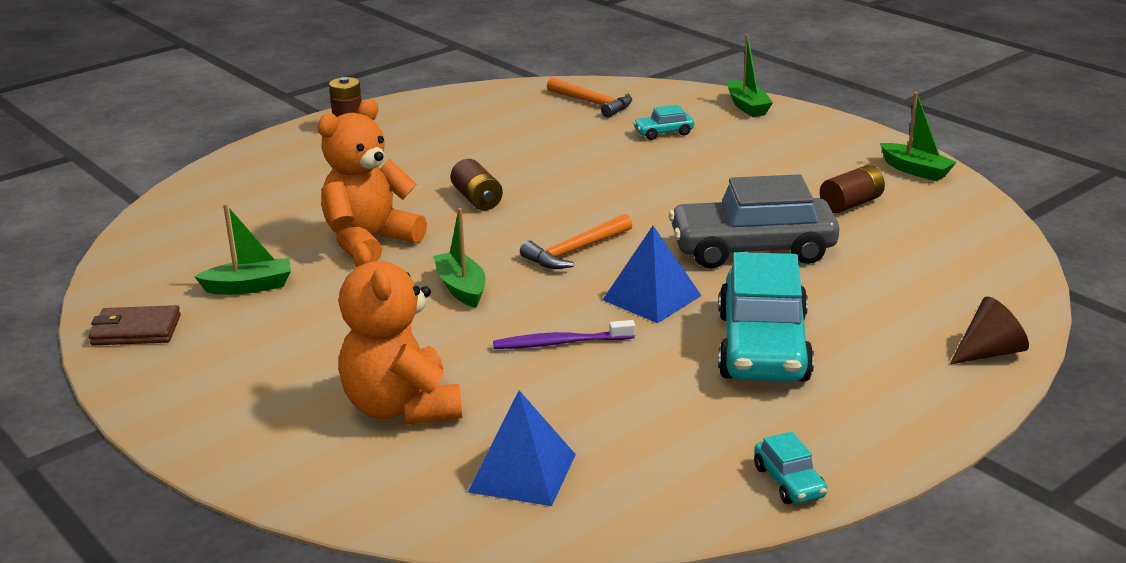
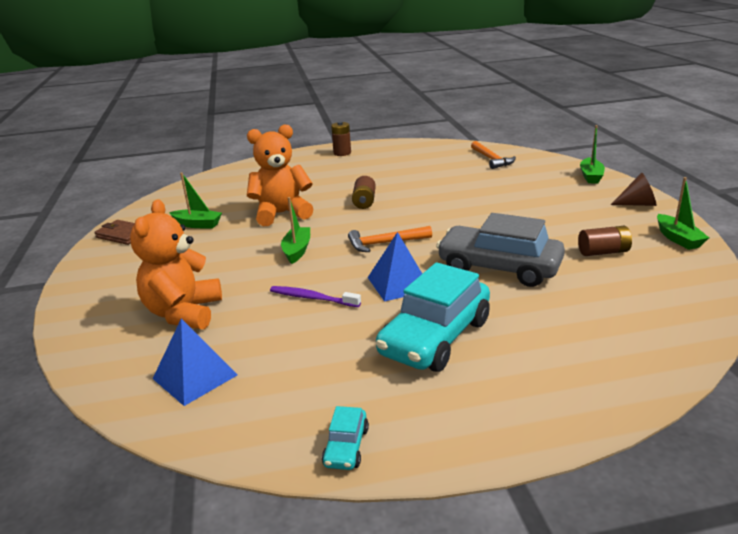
camera: 30 degrees right, 0 degrees up
(663, 133) = (517, 183): turquoise car -> none
(989, 352) = (609, 393): brown cone -> brown cone (637, 204)

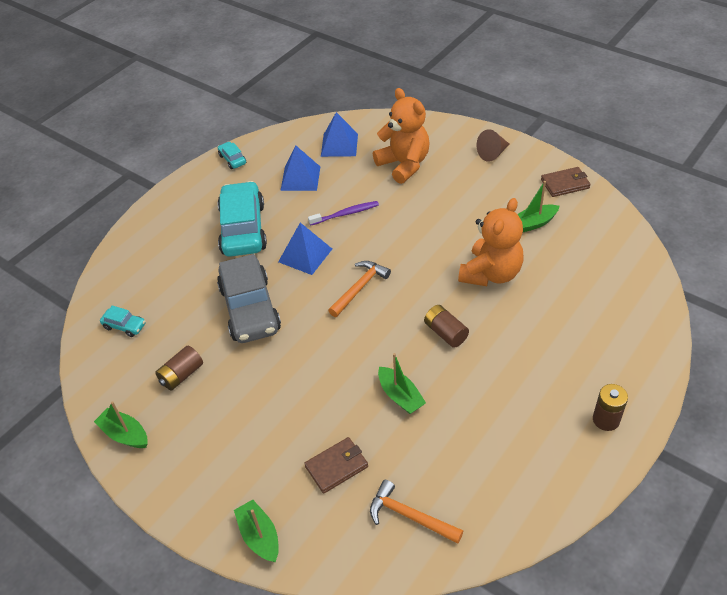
camera: 140 degrees right, 20 degrees up
(297, 250) = (414, 243): green boat -> green boat (400, 396)
(299, 360) = (300, 178): none -> blue pyramid
(499, 268) = (250, 309): grey car -> grey car turned 90 degrees clockwise
(515, 181) = (336, 466): none -> brown wallet
(637, 204) = (180, 488): brown cone -> brown cone (492, 153)
(652, 307) = (124, 326): none -> turquoise car

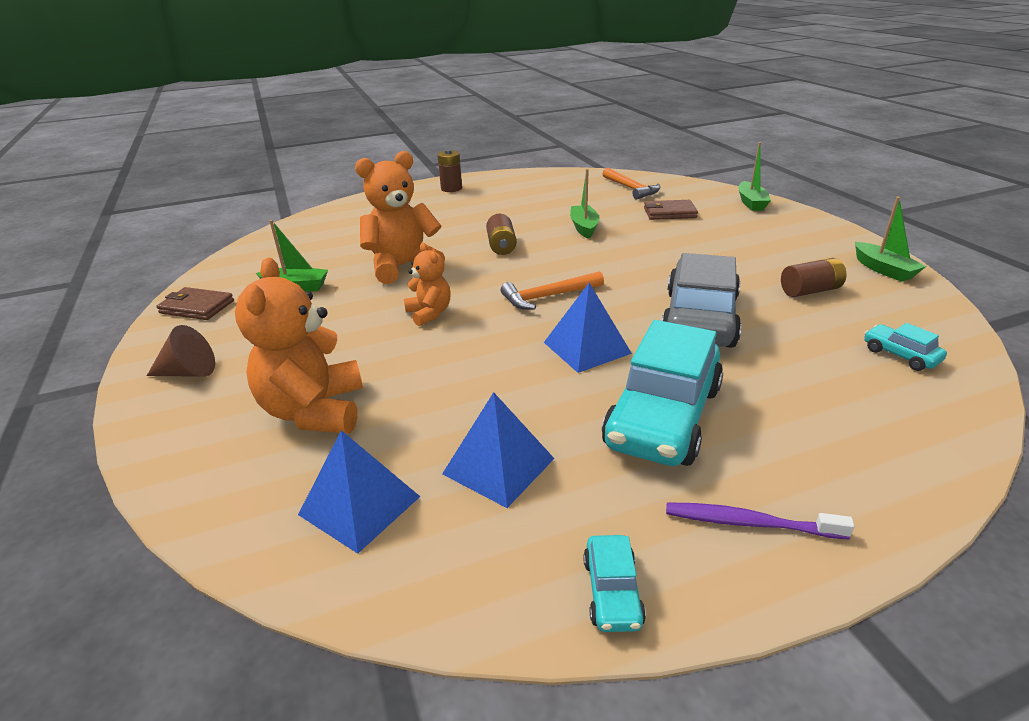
camera: 150 degrees left, 15 degrees down
(345, 214) = (483, 375): purple toothbrush -> purple toothbrush (749, 523)
(420, 240) = (429, 313): none -> orange teddy bear

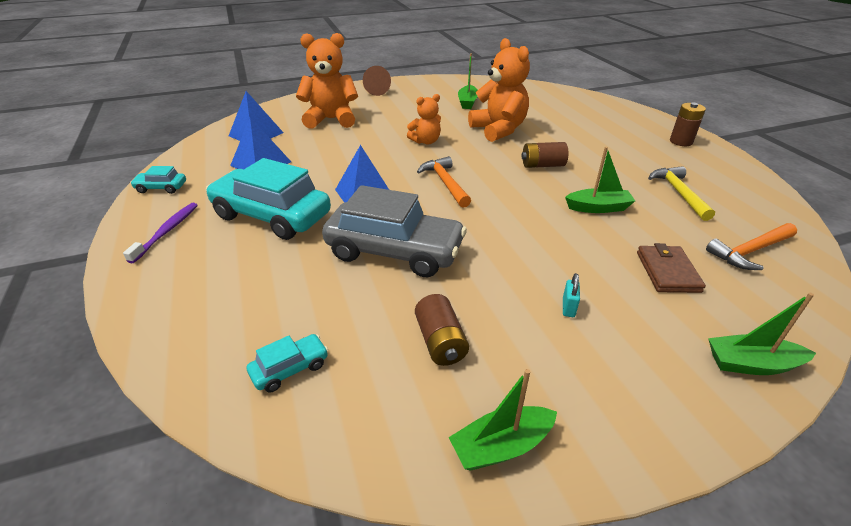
camera: 90 degrees right, 5 degrees up
(197, 307) = (445, 83): brown wallet -> none
(551, 199) = (678, 193): none -> yellow hammer
(734, 245) = (568, 308): none -> turquoise padlock

